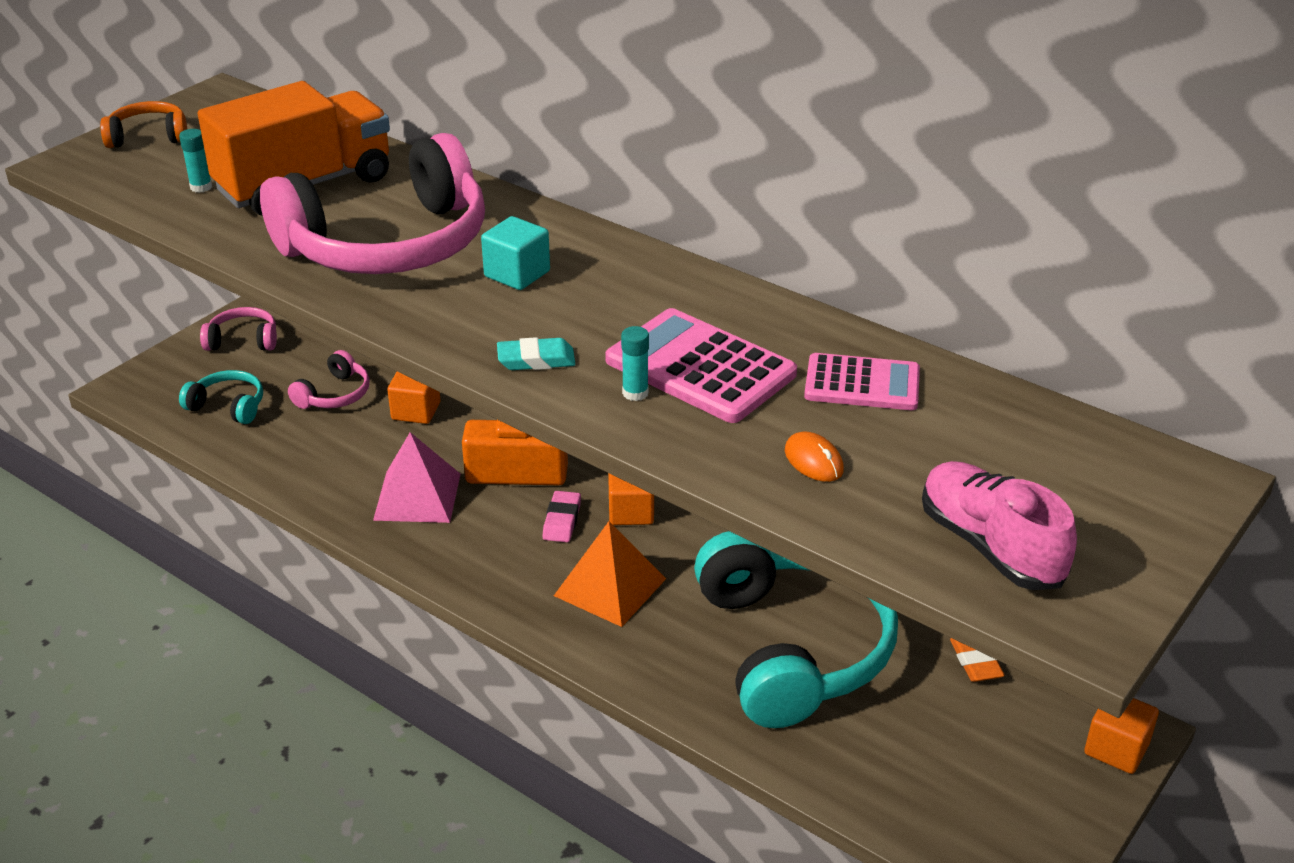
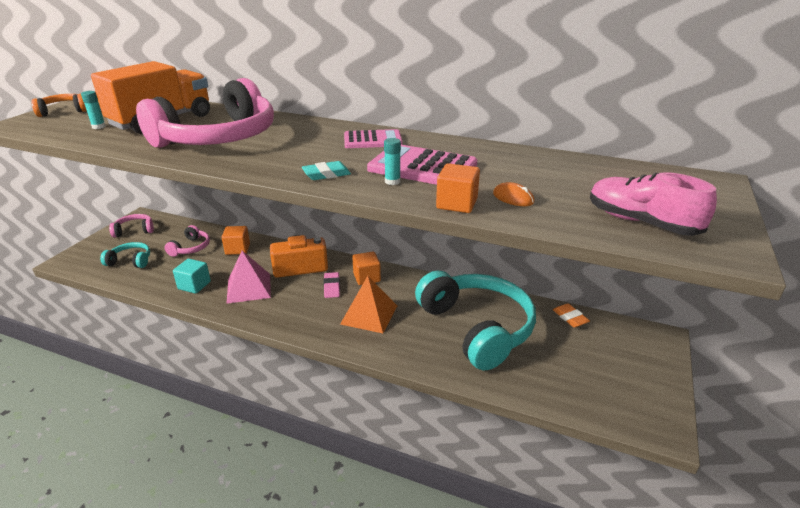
camera: 15 degrees left, 5 degrees down
(517, 274) = (298, 142): turquoise cube -> turquoise cube (194, 285)
(862, 383) = (513, 164): pink calculator -> pink calculator (372, 140)
(1116, 749) = (660, 346): orange cube -> orange cube (456, 204)

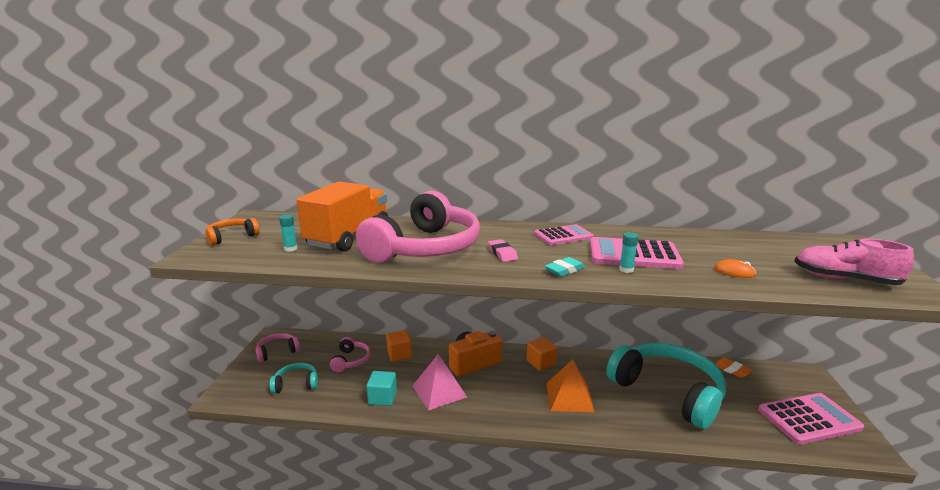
camera: 15 degrees left, 10 degrees down
(332, 287) = (516, 377): pink eraser -> pink eraser (502, 253)
(456, 204) = (700, 282): orange cube -> none
(617, 383) = (809, 419): none -> pink calculator

